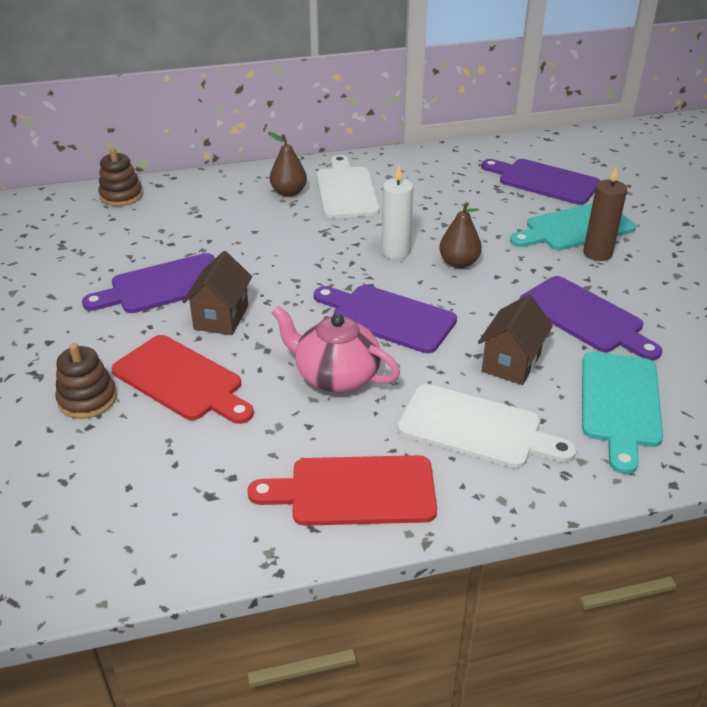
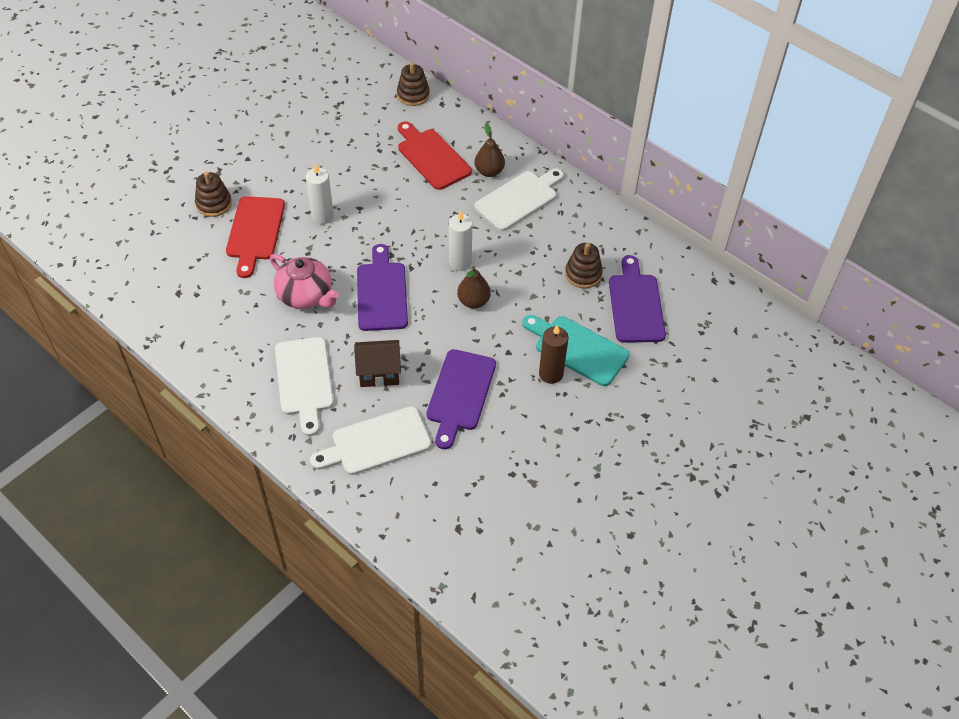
camera: 55 degrees right, 15 degrees up
(164, 285) = (334, 173): purple cutting board -> none
(221, 317) = (322, 216): brown house -> white candle
(335, 376) = (306, 295): pink teapot -> pink teapot turned 135 degrees clockwise
(354, 491) = (218, 349): red cutting board -> red cutting board (432, 157)
(481, 192) = (583, 274): none -> brown stacking toy
(620, 404) = (376, 442): turquoise cutting board -> white cutting board

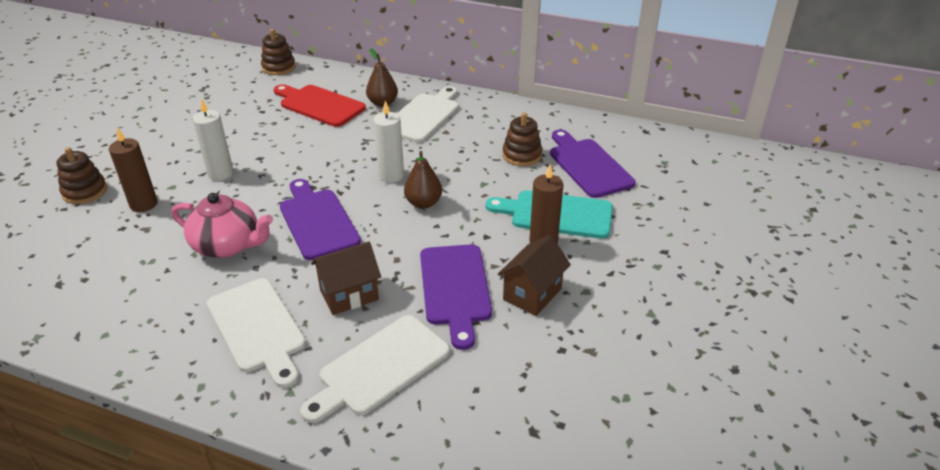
camera: 20 degrees left, 15 degrees down
(255, 232) = (143, 204): red cutting board -> brown candle
(516, 419) = (532, 294): none -> brown house

